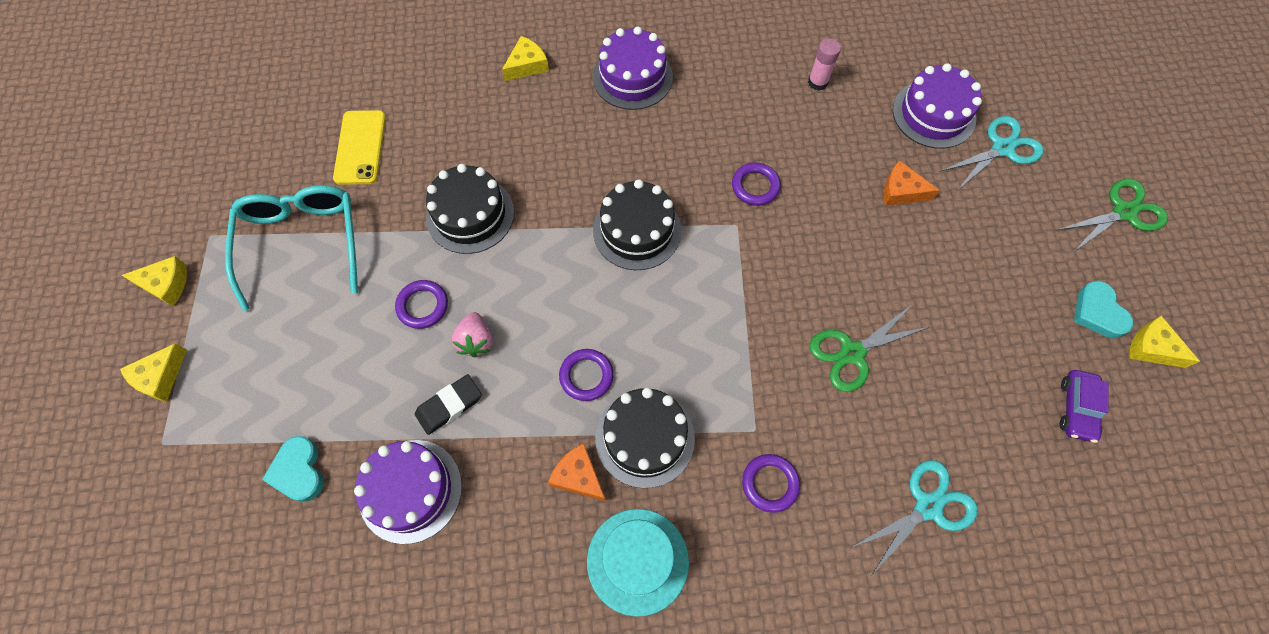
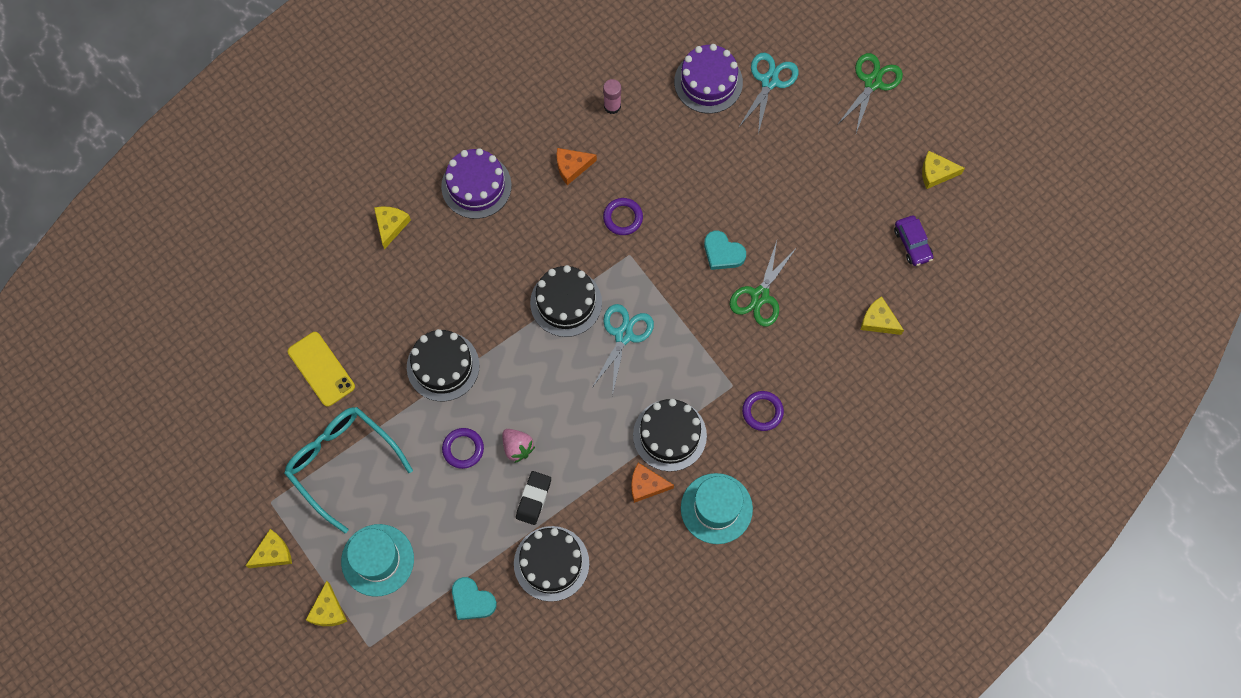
camera: 35 degrees left, 5 degrees up
(249, 359) = (377, 560): none -> turquoise hat
(410, 490) = (551, 563): purple cake -> black cake
(586, 376) = (605, 422): purple ring -> none
(901, 191) = (722, 158): orange cheese -> orange cheese (572, 167)
(928, 506) = (860, 363): turquoise scissors -> turquoise scissors (623, 335)
(981, 471) = (878, 321): none -> yellow cheese
(1098, 312) = (892, 169): turquoise heart -> turquoise heart (722, 253)

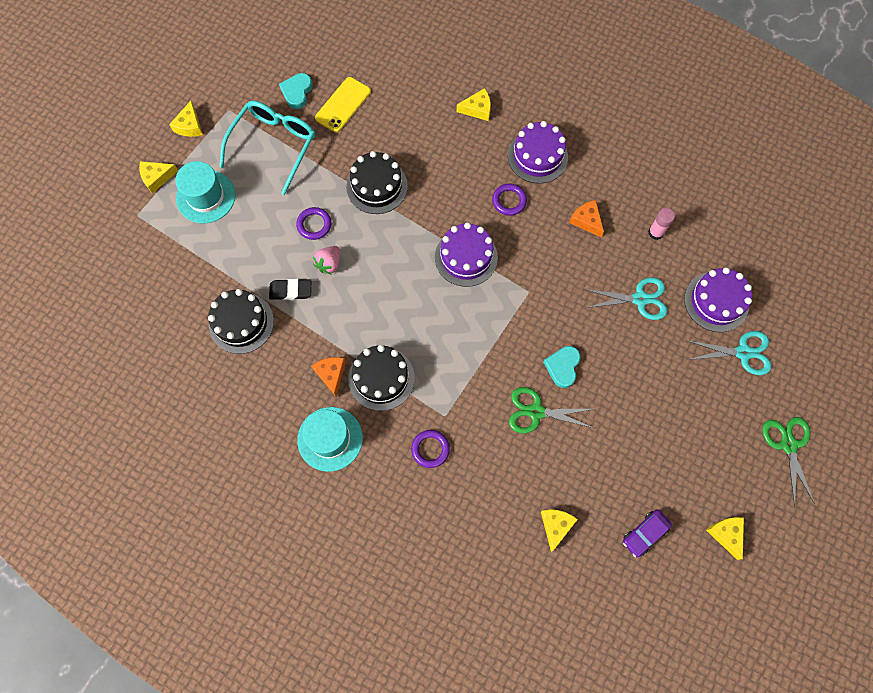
camera: 70 degrees right, 0 degrees up
(273, 553) = (190, 125): yellow cheese -> yellow cheese turned 60 degrees clockwise
(472, 600) = (193, 275): turquoise heart -> turquoise heart (297, 92)
(566, 302) = (466, 257): black cake -> purple cake
(623, 218) = (559, 275): purple ring -> purple ring (509, 201)
(623, 335) = (455, 311): turquoise scissors -> turquoise scissors (640, 299)
(872, 82) = (788, 445): green scissors -> green scissors turned 105 degrees counterclockwise

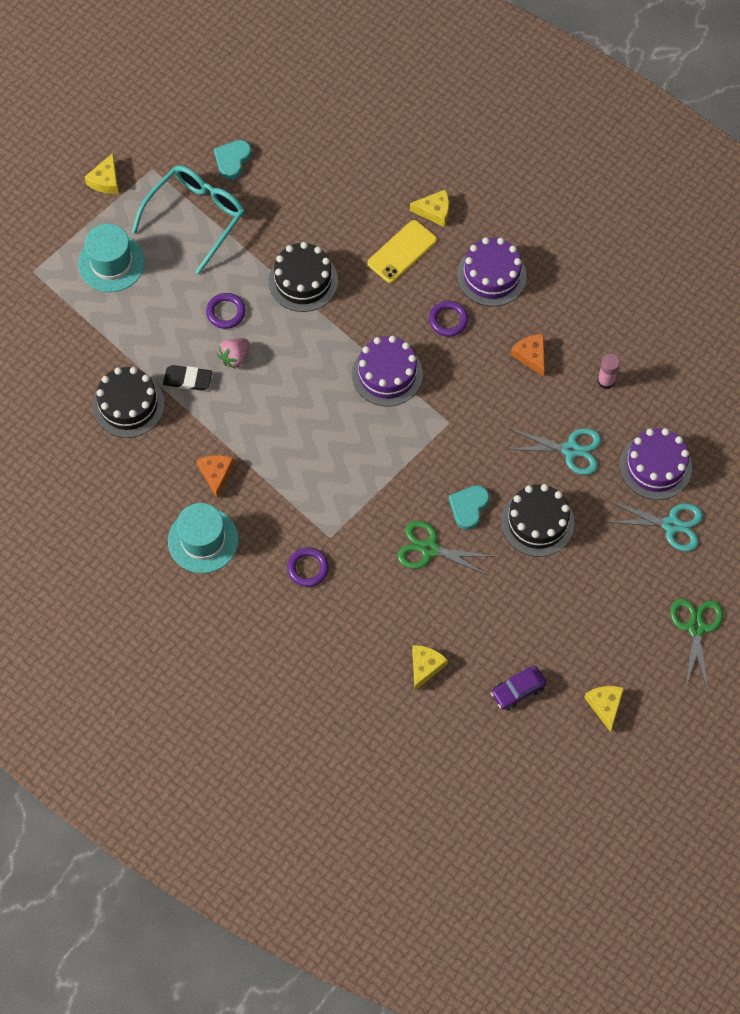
camera: 10 degrees right, 5 degrees down
(157, 178) = (60, 233): yellow cheese -> none
(343, 105) = (282, 183): yellow phone -> yellow phone (402, 251)
(381, 378) = (269, 487): black cake -> black cake (537, 522)

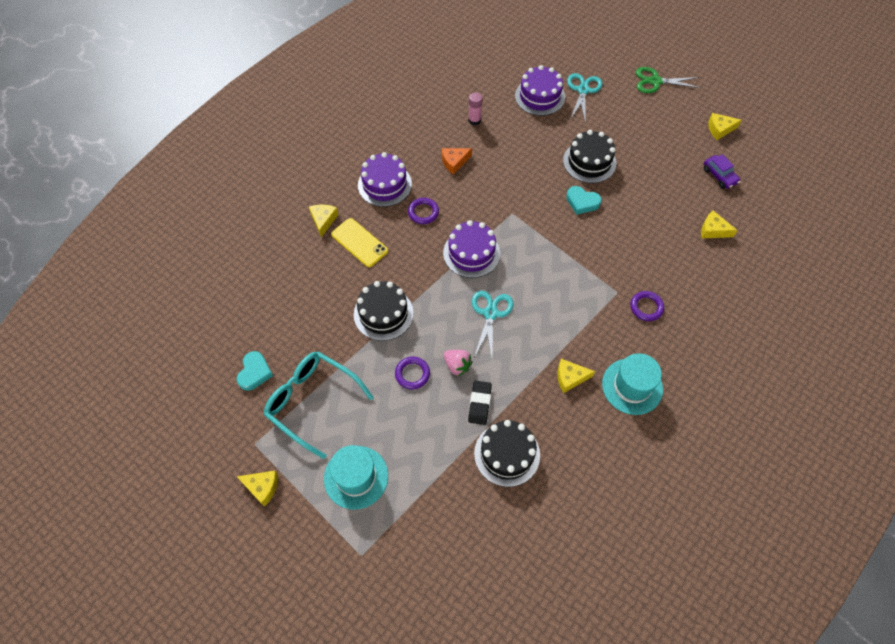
camera: 90 degrees left, 5 degrees down
(216, 474) = (570, 378): orange cheese -> yellow cheese
(232, 160) = (254, 372): turquoise heart -> turquoise heart turned 105 degrees counterclockwise
(429, 549) = (619, 226): green scissors -> none
(570, 450) = (530, 141): turquoise scissors -> turquoise scissors (490, 313)

